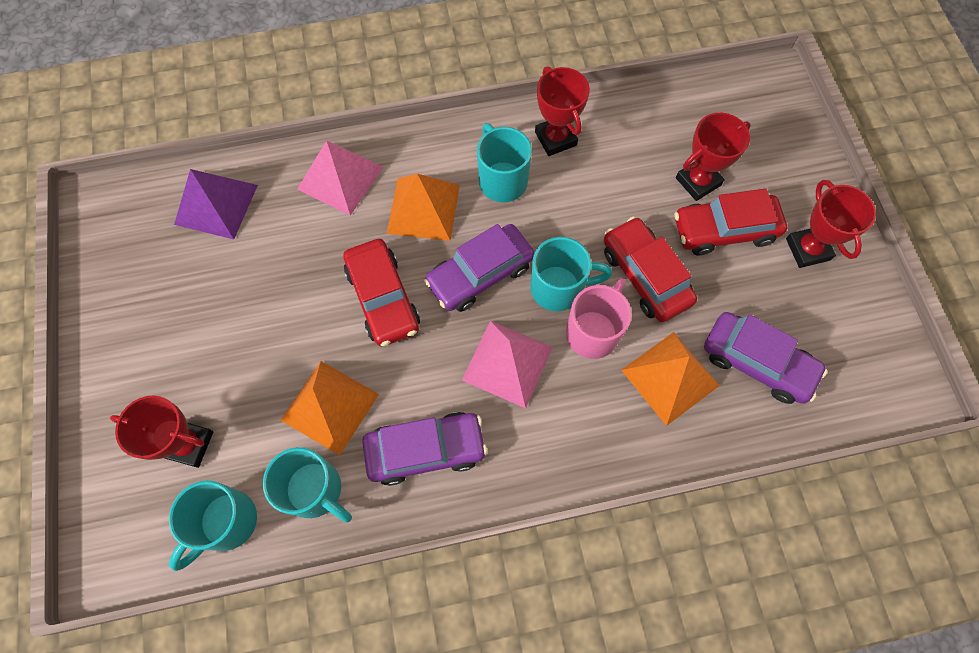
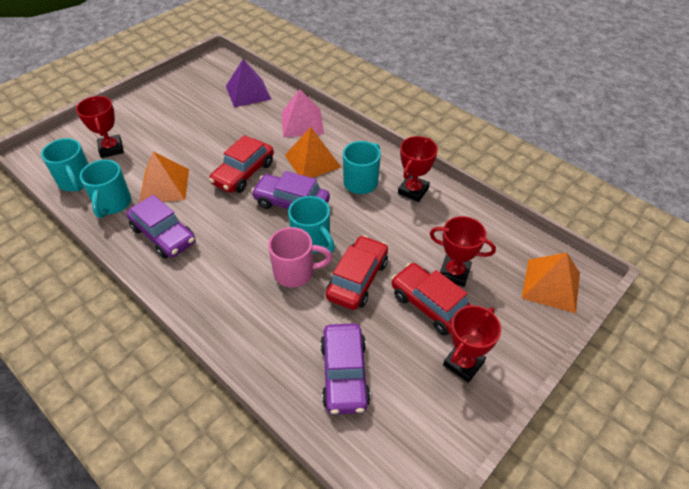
camera: 55 degrees right, 20 degrees down
(226, 523) = (76, 182): turquoise mug -> turquoise mug turned 120 degrees counterclockwise
(507, 363) = (243, 243): pink pyramid -> none
(670, 377) = (294, 328): orange pyramid -> orange pyramid (551, 285)

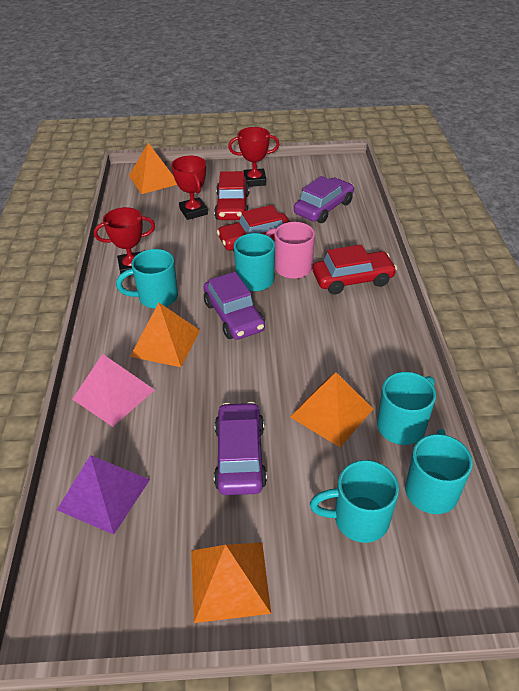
camera: 135 degrees left, 5 degrees down
(111, 149) = (358, 519): red trophy -> turquoise mug
(157, 101) = (229, 581): none -> orange pyramid
(163, 235) = (371, 357): purple car -> purple car (240, 456)
(243, 173) = (241, 373): red car -> red car (352, 279)

